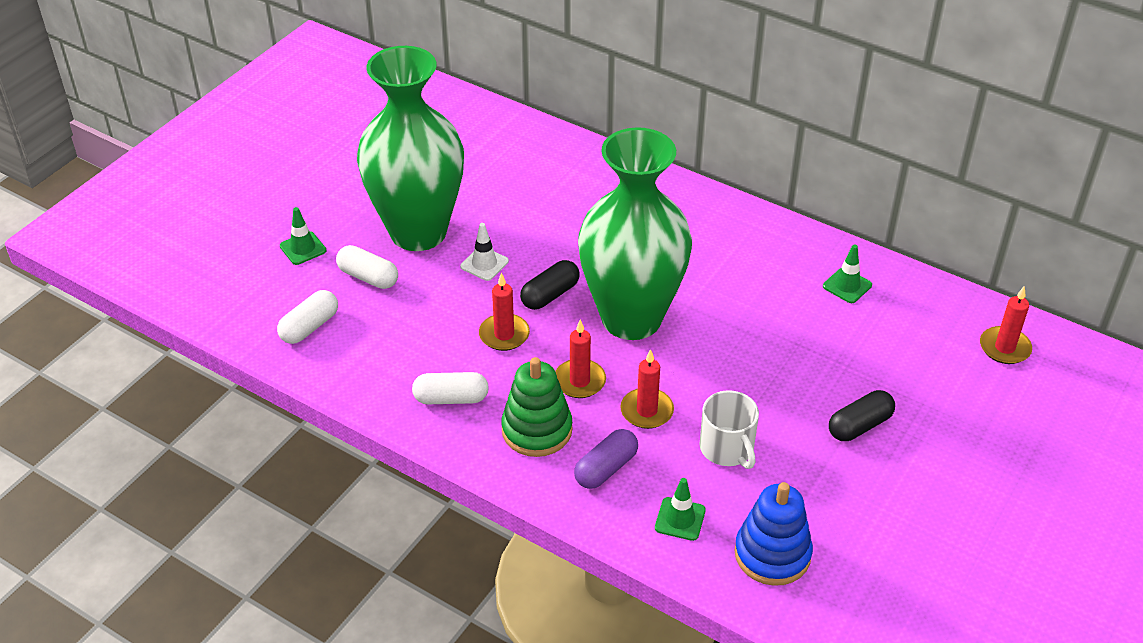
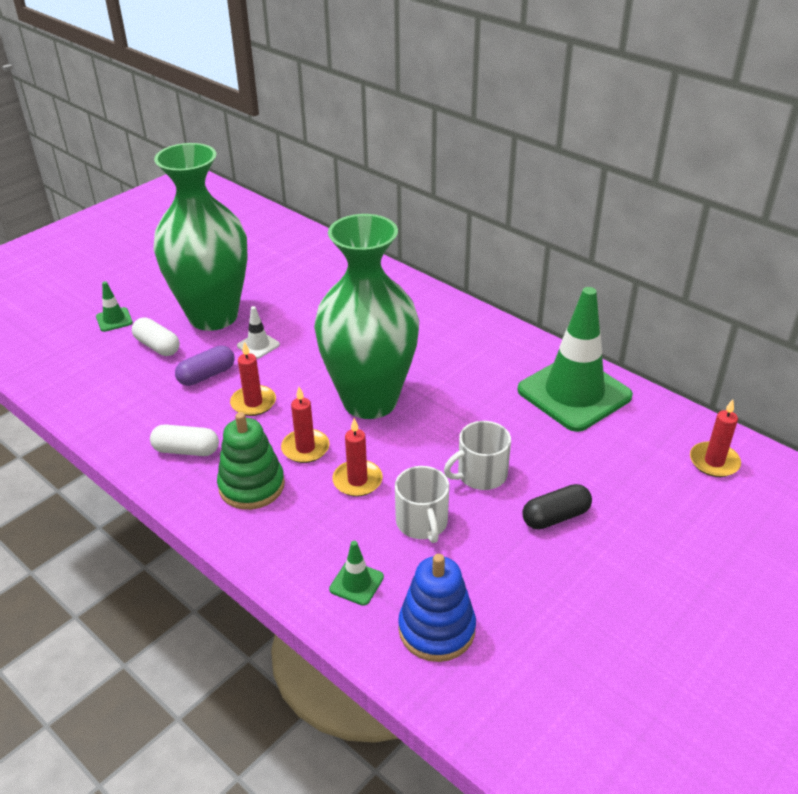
camera: 10 degrees right, 5 degrees down
(309, 327) = (92, 380): white capsule -> none
(550, 295) = (305, 375): black capsule -> none
(606, 468) = (302, 527): purple capsule -> purple capsule (207, 375)
(773, 389) = (481, 474): none -> white mug
(847, 286) = (574, 393): green traffic cone -> green traffic cone, size x2.48

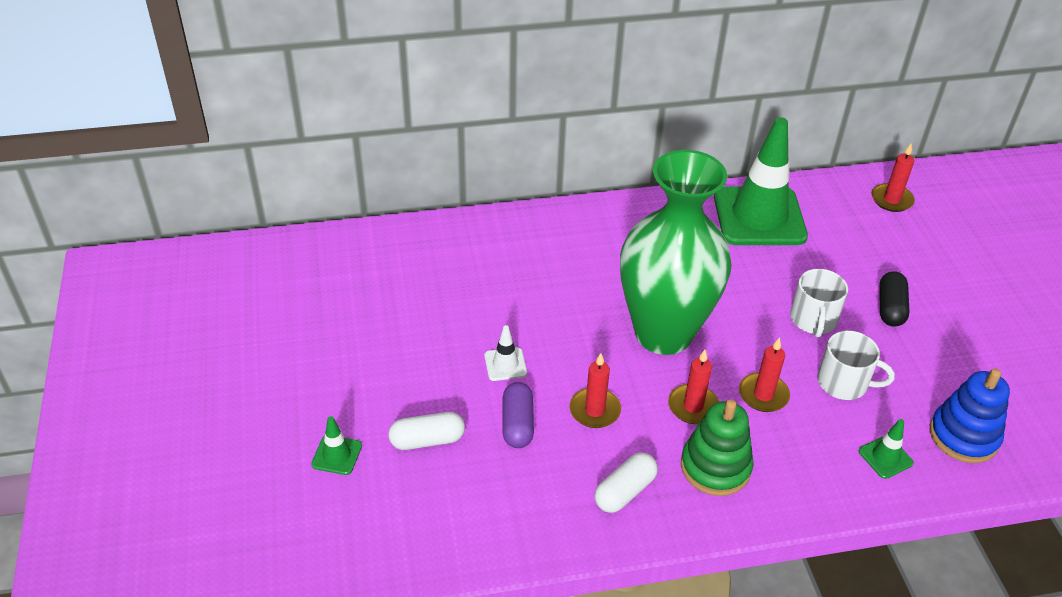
camera: 55 degrees left, 5 degrees up
(213, 316) = (418, 373): green vase -> none

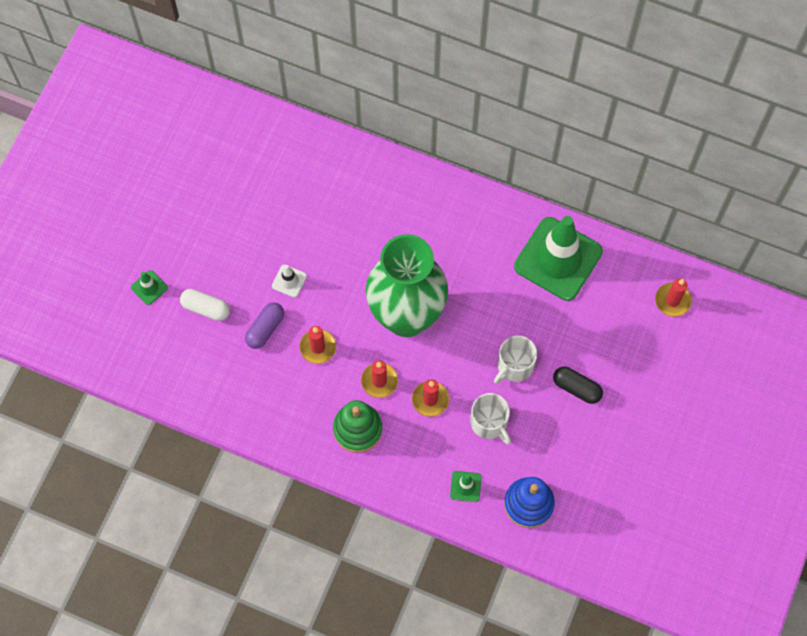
camera: 35 degrees right, 25 degrees up
(625, 491) = (292, 411): white capsule -> none
(890, 308) = (576, 388): black capsule -> black capsule turned 75 degrees clockwise

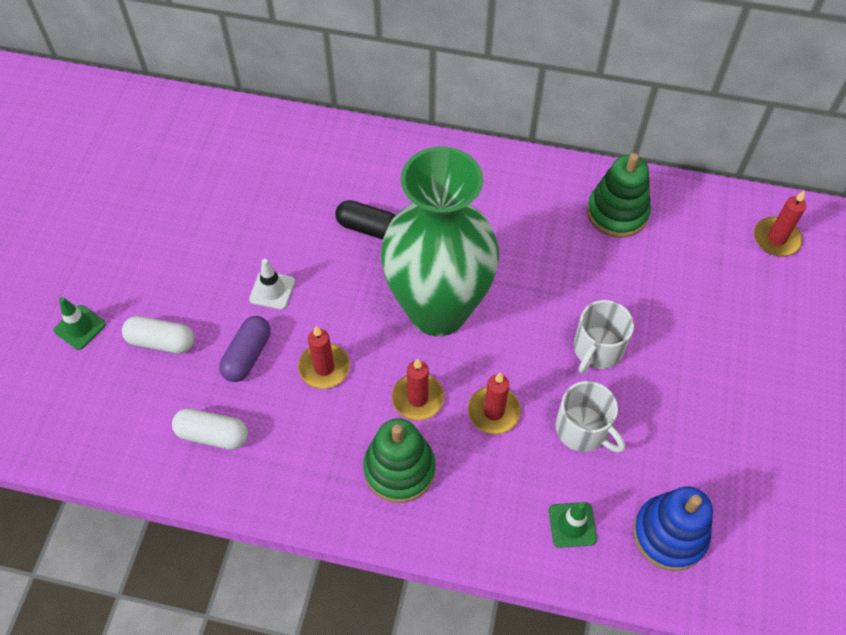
camera: 10 degrees left, 10 degrees down
(234, 383) = (213, 434): none -> white capsule
(558, 259) = (617, 213): green traffic cone -> green stacking toy
(576, 388) = (688, 364): black capsule -> black capsule (368, 228)

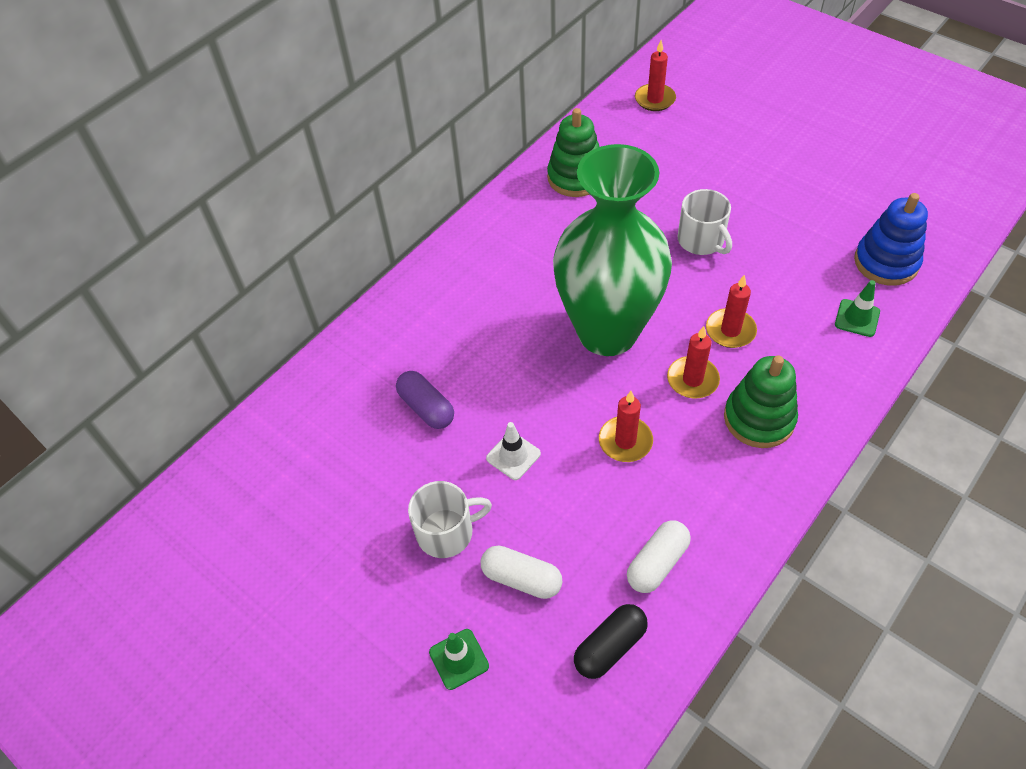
camera: 60 degrees left, 5 degrees down
(161, 341) = (521, 578): white capsule -> white capsule turned 75 degrees clockwise
(247, 355) = (579, 502): purple capsule -> purple capsule (426, 407)
(368, 228) = (486, 352): black capsule -> black capsule (610, 646)
(583, 429) = (773, 278): white mug -> white mug (446, 532)

